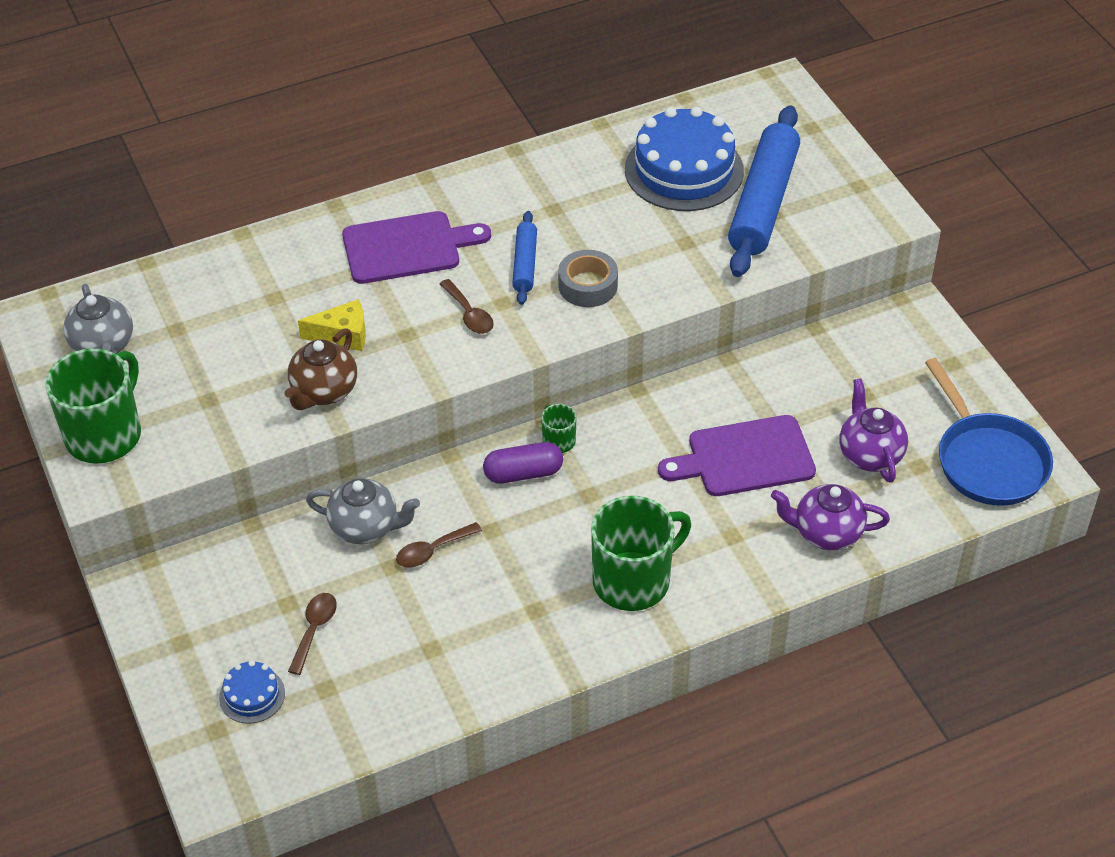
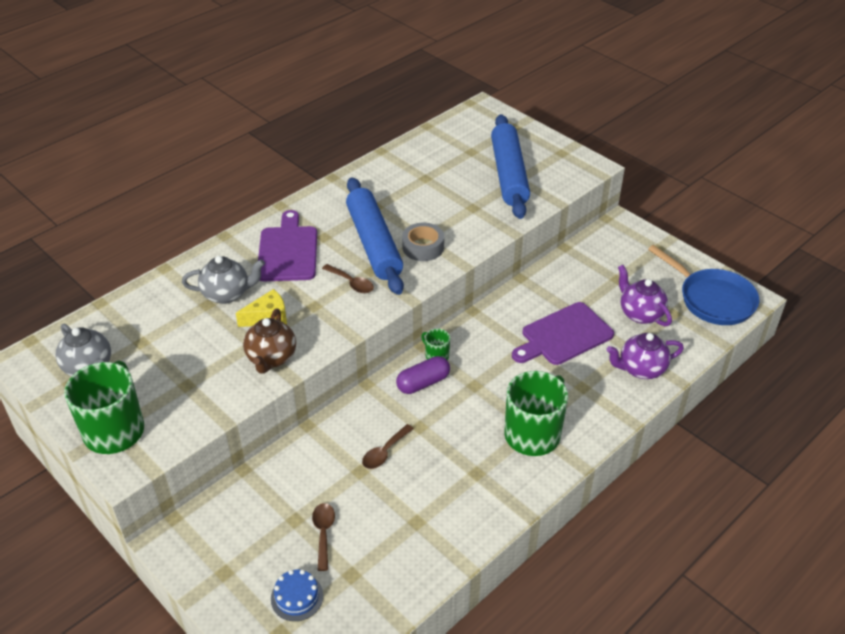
camera: 20 degrees left, 5 degrees down
(365, 527) = (328, 449): grey teapot -> grey teapot (227, 294)
(407, 247) = (288, 251): purple cutting board -> purple cutting board turned 60 degrees counterclockwise
(525, 264) = (374, 243): blue rolling pin -> blue rolling pin, size x2.00
(684, 170) = (449, 166): blue cake -> none

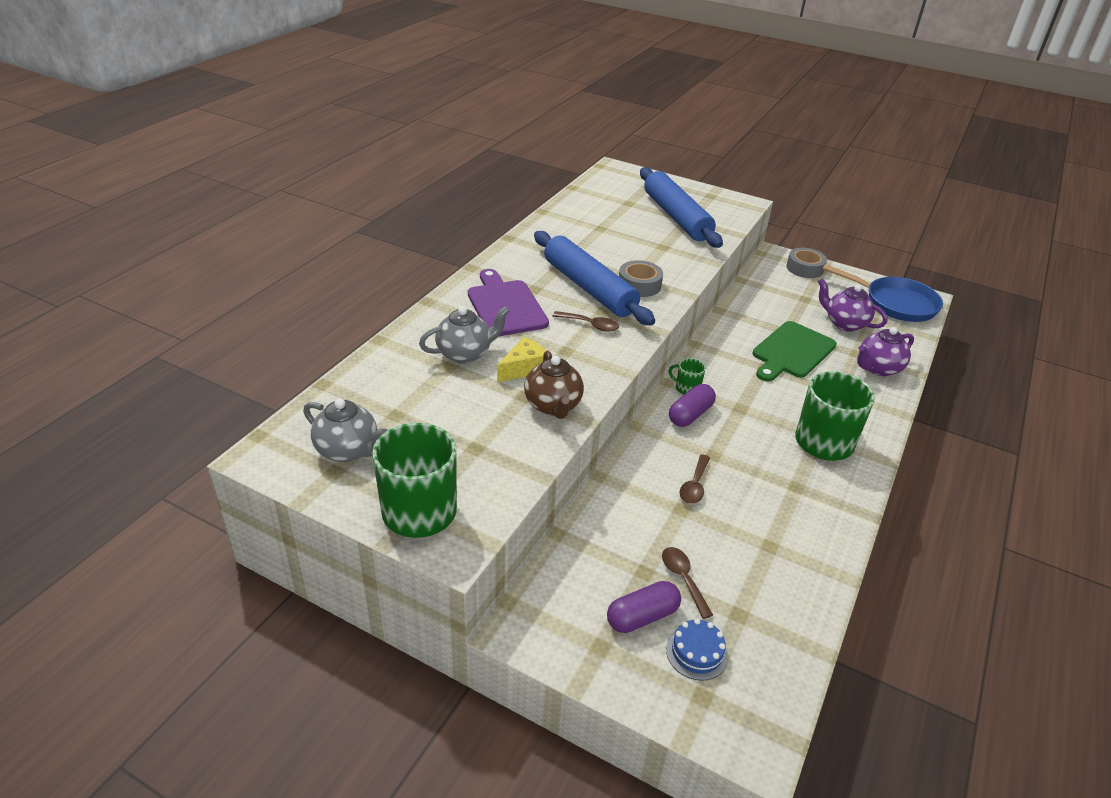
camera: 20 degrees left, 5 degrees down
(271, 556) = (642, 616): none -> purple capsule
(563, 335) = (791, 352): purple cutting board -> green cutting board
(640, 243) = (804, 268): none -> grey tape

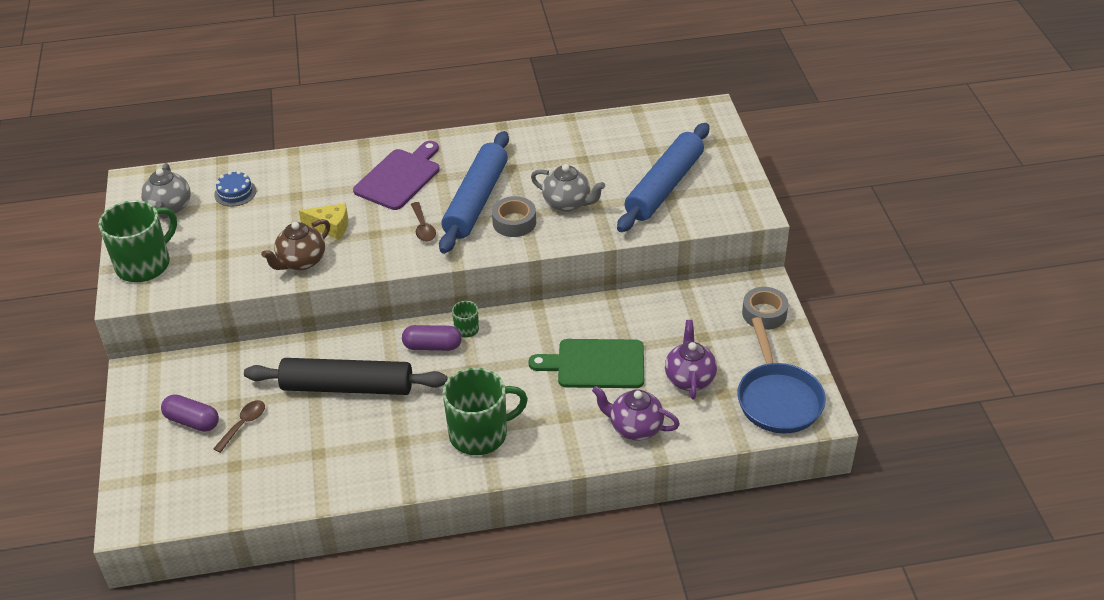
camera: 55 degrees right, 5 degrees up
(465, 354) = (318, 193): grey teapot -> grey teapot (567, 203)
(694, 485) = (347, 387): brown spoon -> black rolling pin
(696, 652) = (182, 460): blue cake -> blue cake (235, 193)

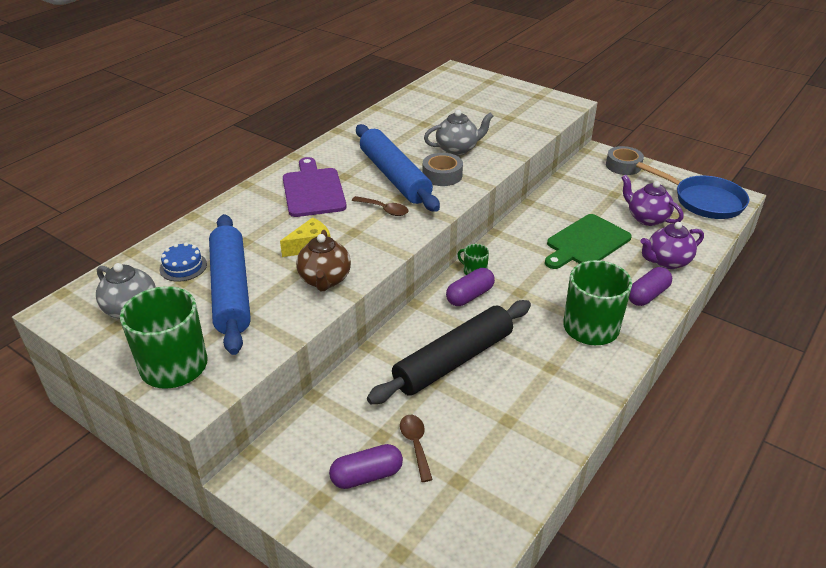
camera: 45 degrees left, 5 degrees down
(566, 442) = (647, 295): none -> purple capsule
(664, 187) = (499, 114): blue rolling pin -> blue rolling pin (231, 290)

